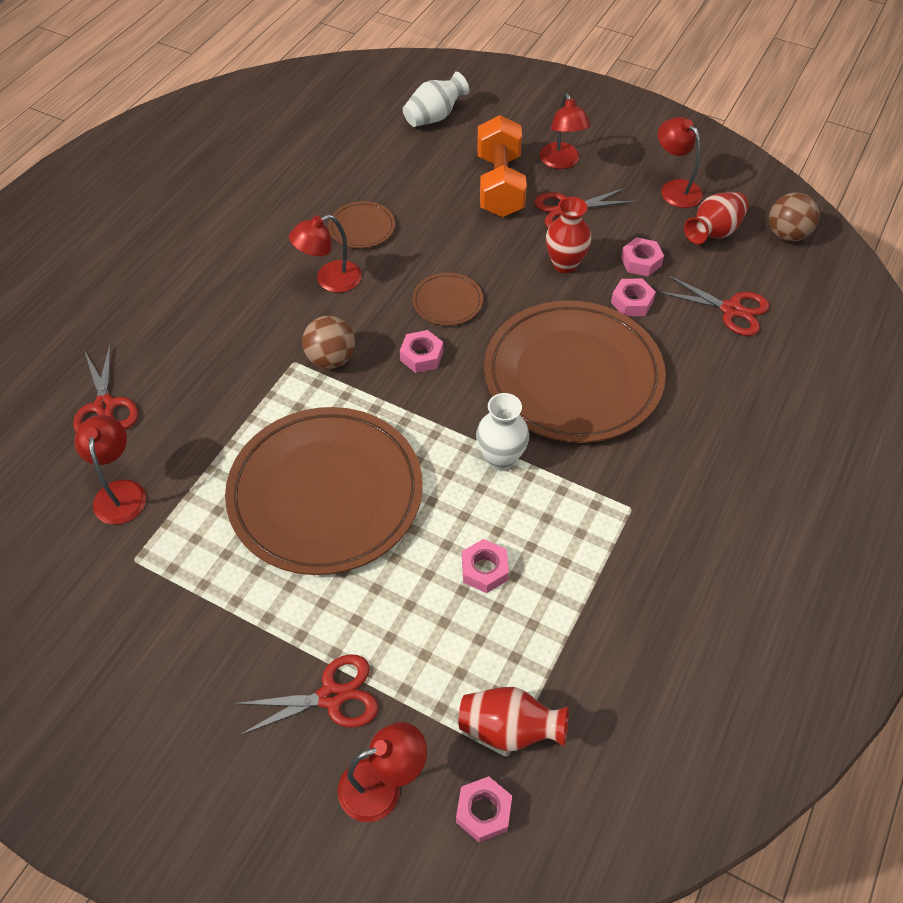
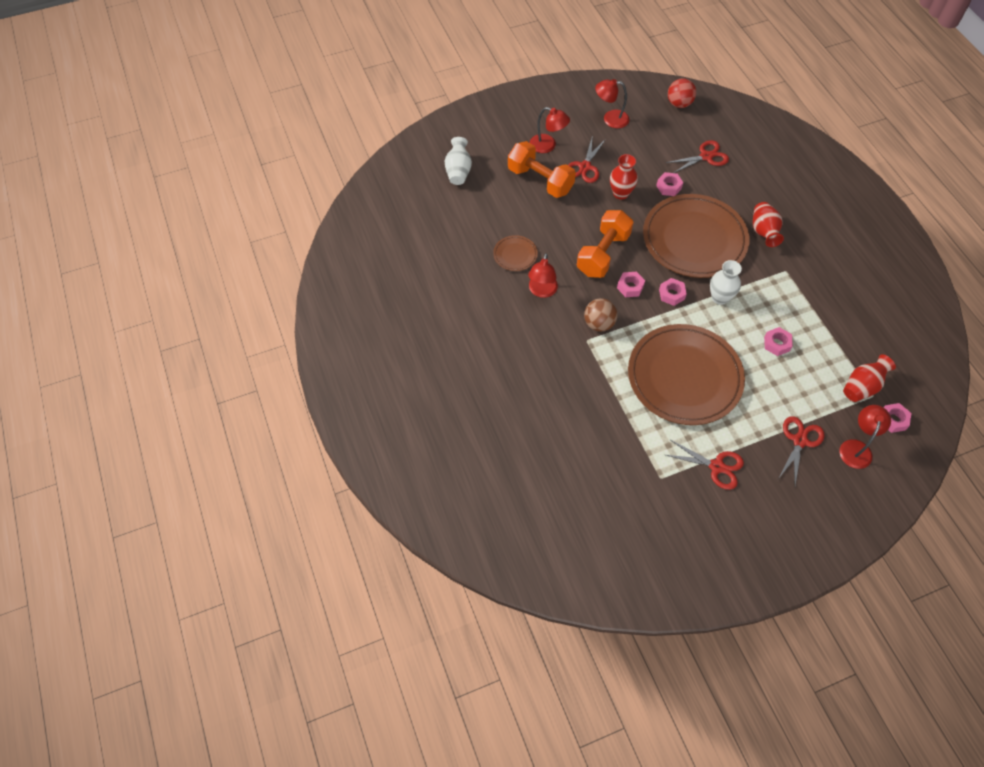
camera: 50 degrees left, 5 degrees up
(105, 406) = (544, 438): red scissors -> red scissors (716, 466)
(120, 492) = (611, 462): red lamp -> none
(447, 302) = (603, 254): brown plate -> orange dumbbell
(641, 262) = (646, 165): pink nut -> pink nut (671, 294)
(713, 232) = (652, 127): red vase -> red vase (763, 232)
(787, 235) = (679, 104): brown ball -> red ball

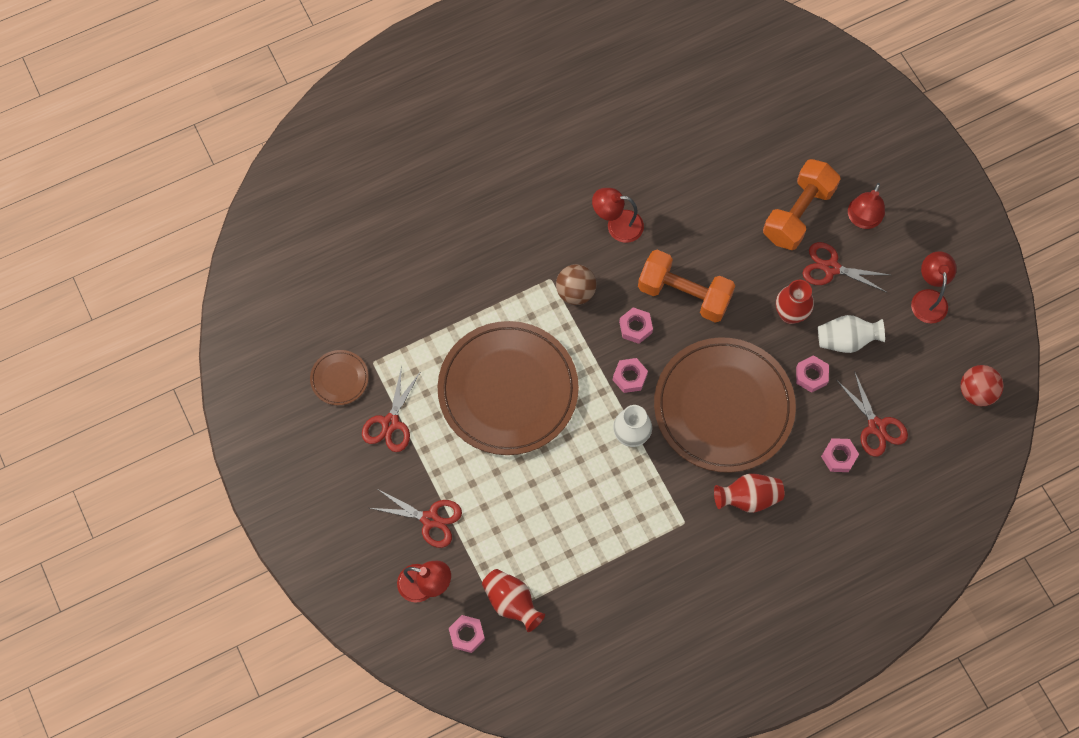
camera: 85 degrees right, 10 degrees up
(458, 171) = (798, 114): white vase -> white vase (846, 340)
(515, 255) = (670, 191): brown plate -> brown plate (339, 378)
(776, 344) = (566, 502): pink nut -> pink nut (839, 457)

